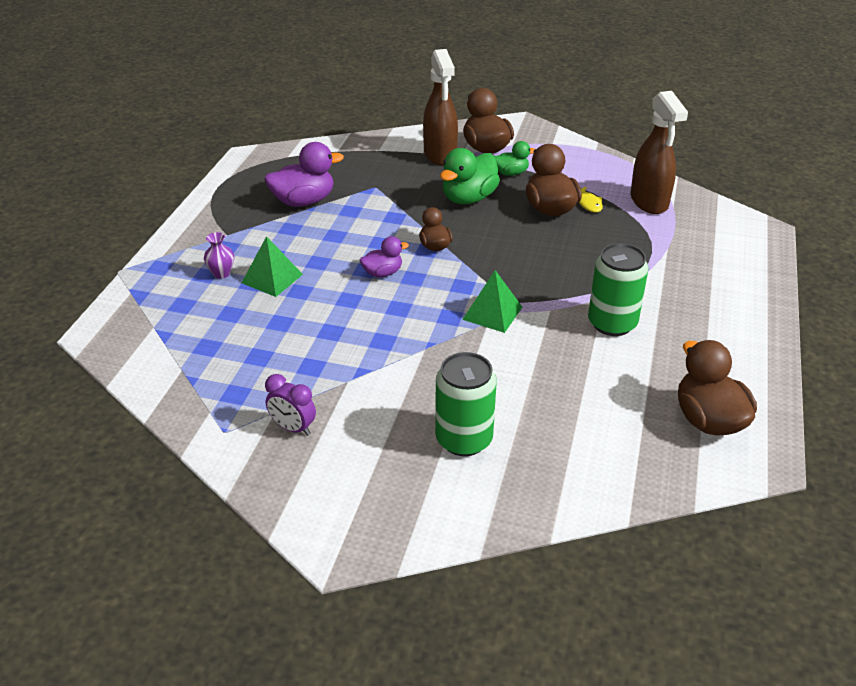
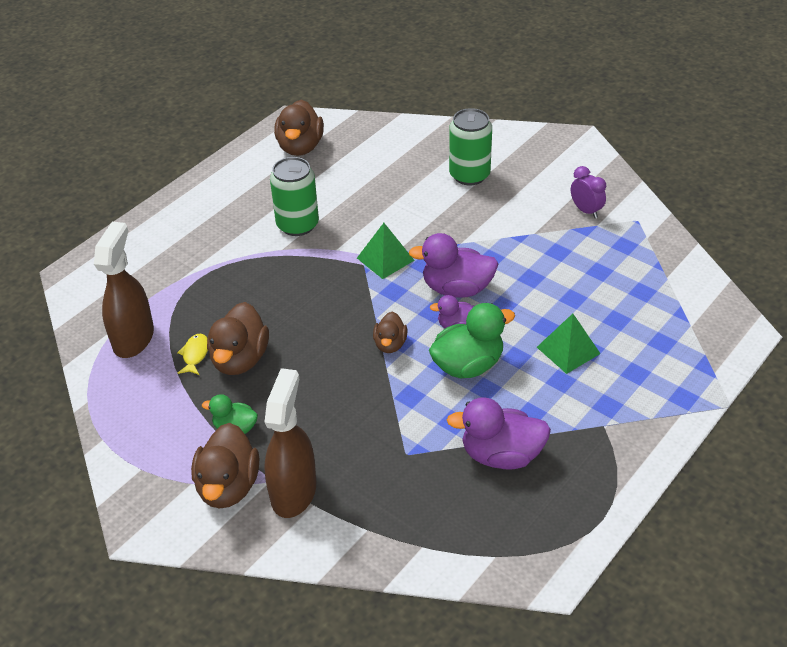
camera: 155 degrees left, 5 degrees up
(221, 273) = (618, 371): purple vase -> none
(402, 303) = (457, 289): none -> purple duck
(468, 198) = (312, 401): green duck -> green duck (468, 365)

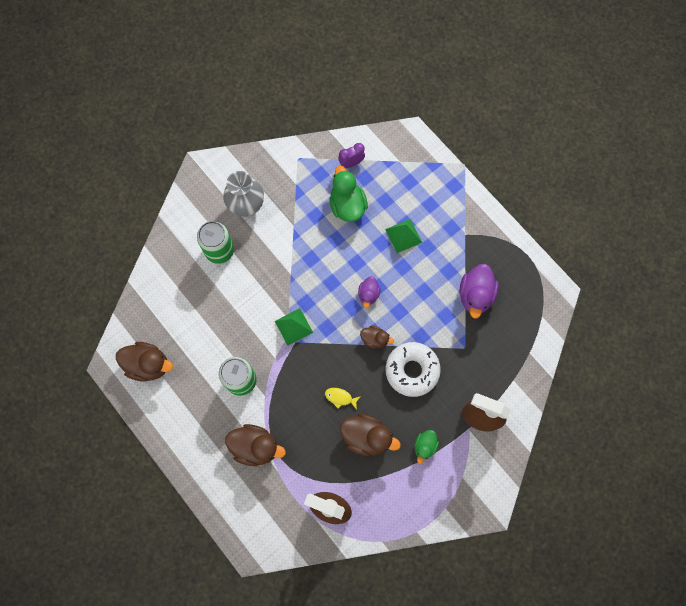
camera: 80 degrees left, 30 degrees up
(195, 354) = (355, 466): yellow fish -> yellow fish (340, 397)
(228, 486) = (469, 455): brown duck -> brown duck (255, 447)
(352, 394) = (412, 370): none -> white donut
(457, 289) = (334, 287): purple duck -> none
(468, 365) = (403, 296): green duck -> green duck (347, 205)
(542, 187) = (247, 206): none -> grey vase
(586, 211) = (279, 186): purple clock -> purple clock (351, 163)

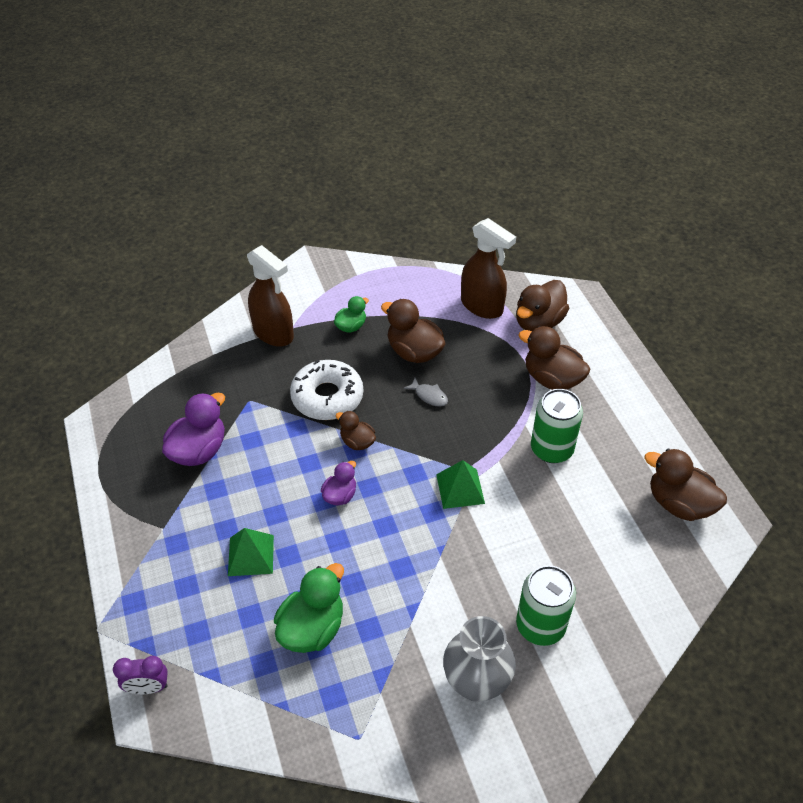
camera: 160 degrees left, 25 degrees down
(280, 505) = (538, 322): none -> brown duck
(340, 397) = (429, 396): yellow fish -> grey fish
(347, 205) = (312, 628): green duck -> green duck turned 150 degrees counterclockwise
(351, 163) = (273, 696): purple clock -> purple clock (148, 688)

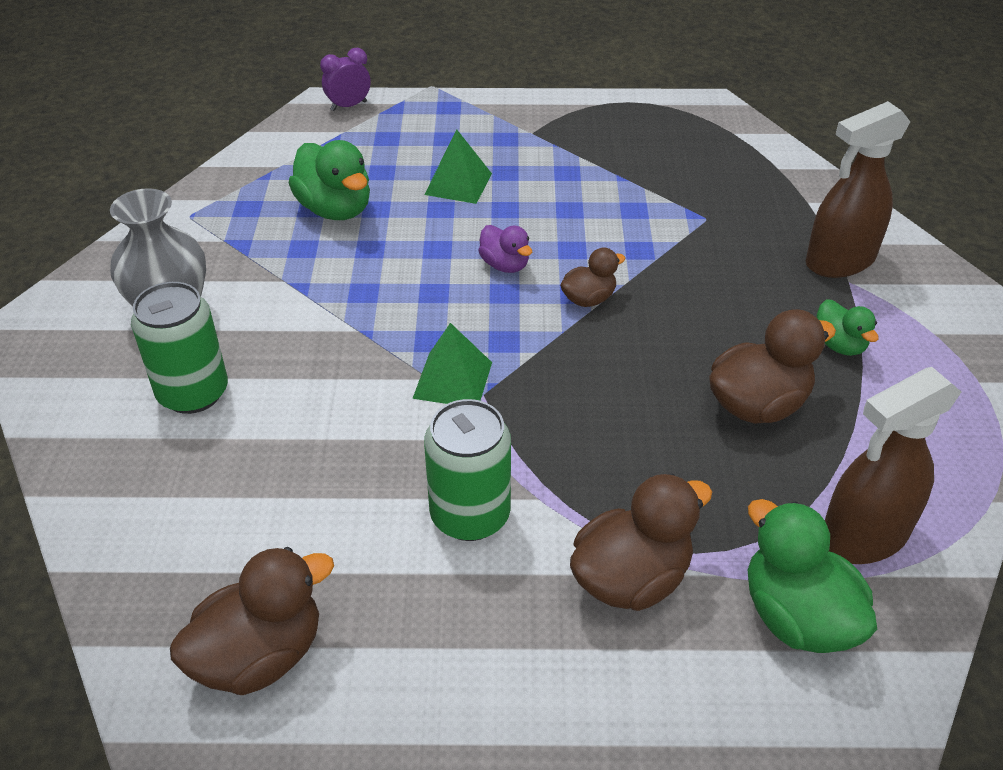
camera: 110 degrees right, 5 degrees down
(148, 688) = (348, 106): purple clock -> purple clock turned 45 degrees clockwise
(199, 450) = (634, 169): purple duck -> none
(327, 397) = (687, 288): white donut -> none
(429, 396) = (650, 396): grey fish -> none
(538, 322) = (797, 617): brown duck -> green duck

